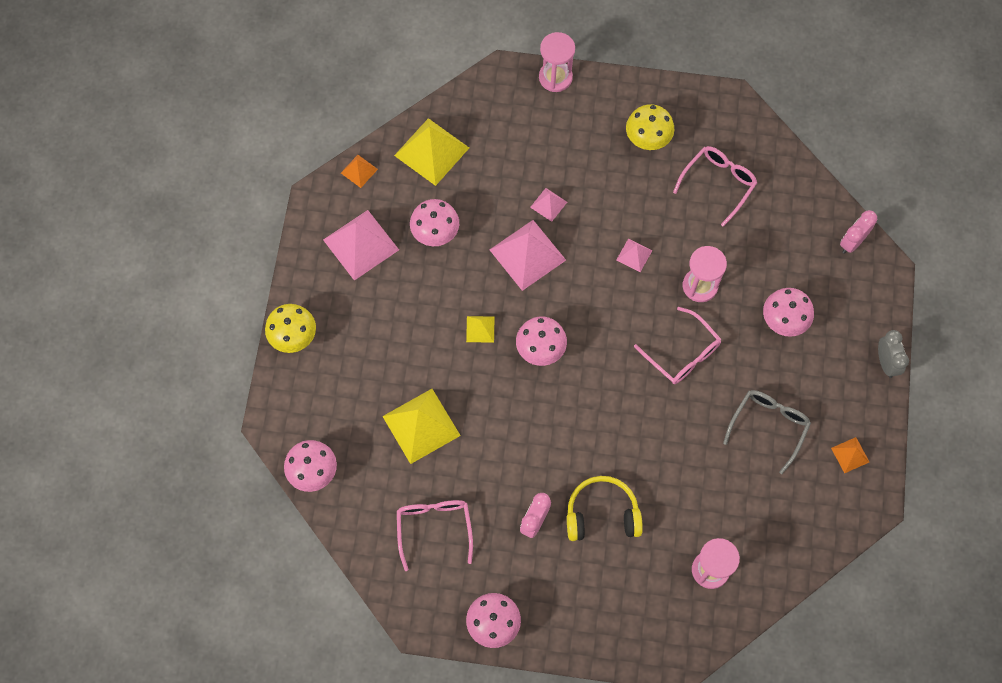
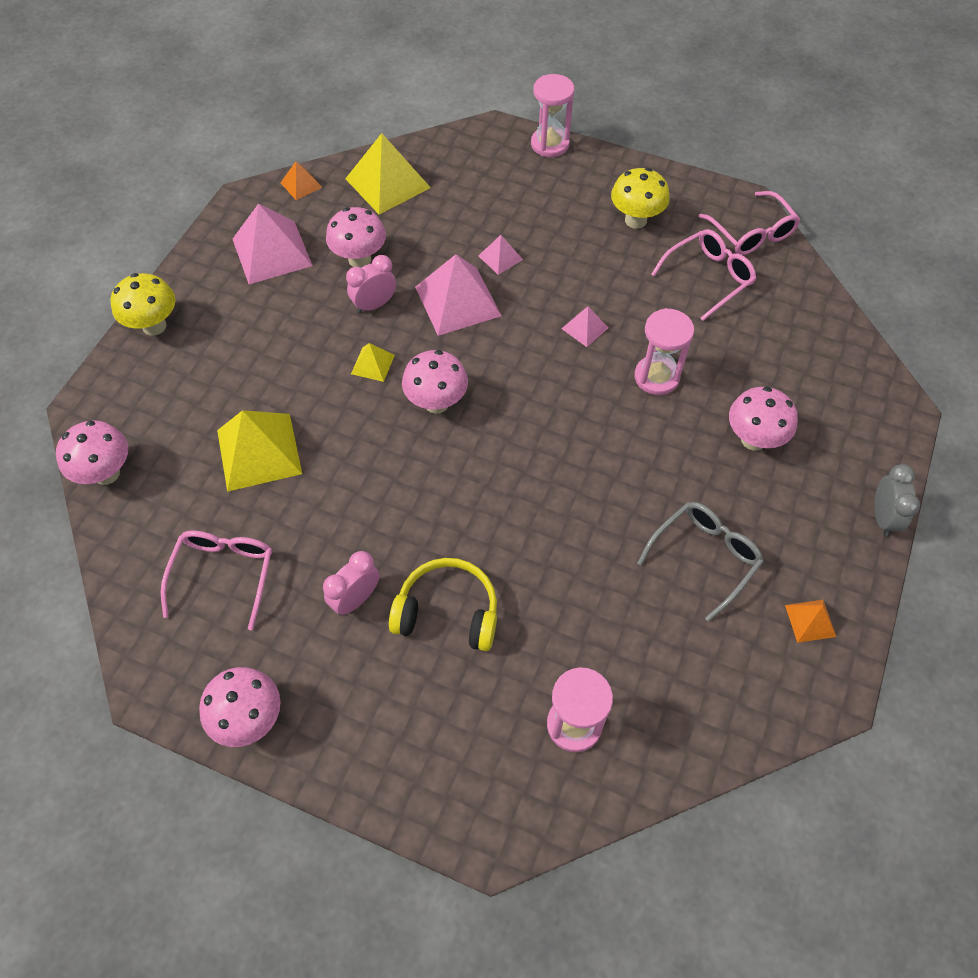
camera: 15 degrees right, 10 degrees down
(682, 353) = (613, 446): pink glasses -> pink glasses (751, 233)
(852, 242) = (862, 371): pink clock -> pink clock (374, 305)

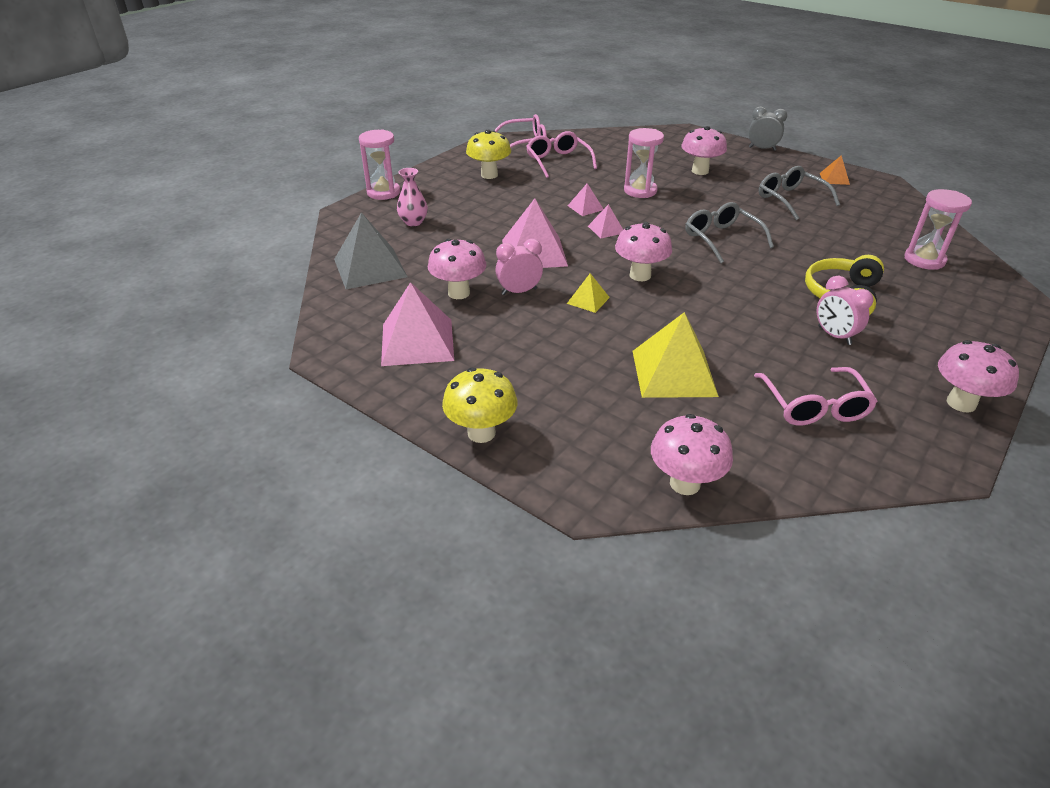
camera: 75 degrees left, 20 degrees down
(224, 574) = (814, 406): pink glasses -> pink glasses turned 120 degrees counterclockwise
(301, 185) = (334, 315): orange pyramid -> none
(374, 305) = (519, 291): pink clock -> pink clock turned 90 degrees clockwise
(387, 183) = (370, 268): yellow pyramid -> grey pyramid
(491, 187) = (413, 222): none -> pink vase
(500, 257) = (496, 229): pink pyramid -> pink pyramid (606, 229)
(551, 477) = (721, 239): none -> grey glasses

